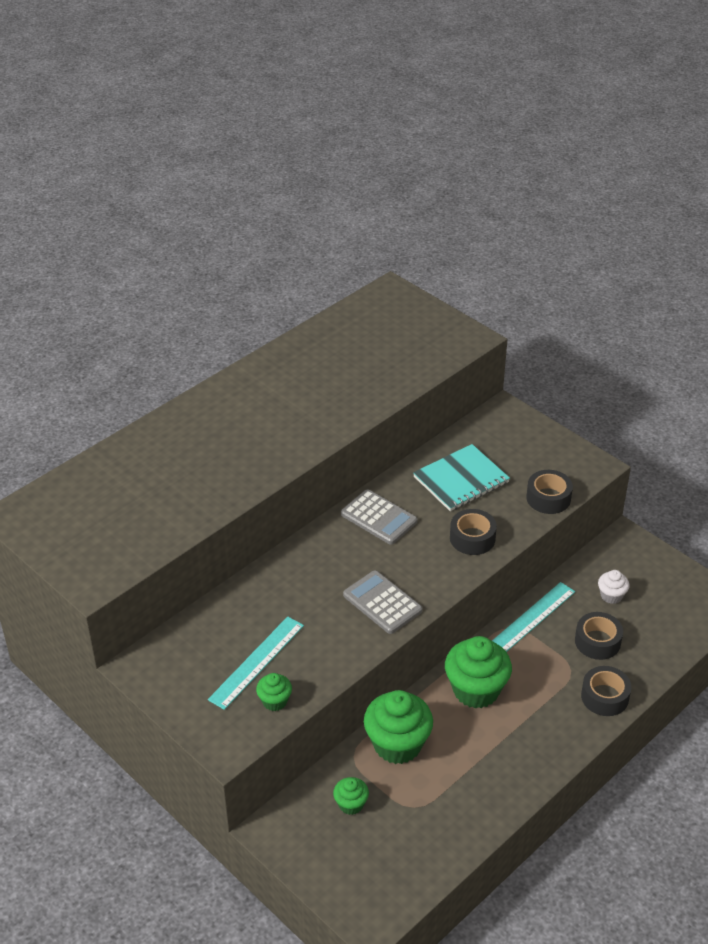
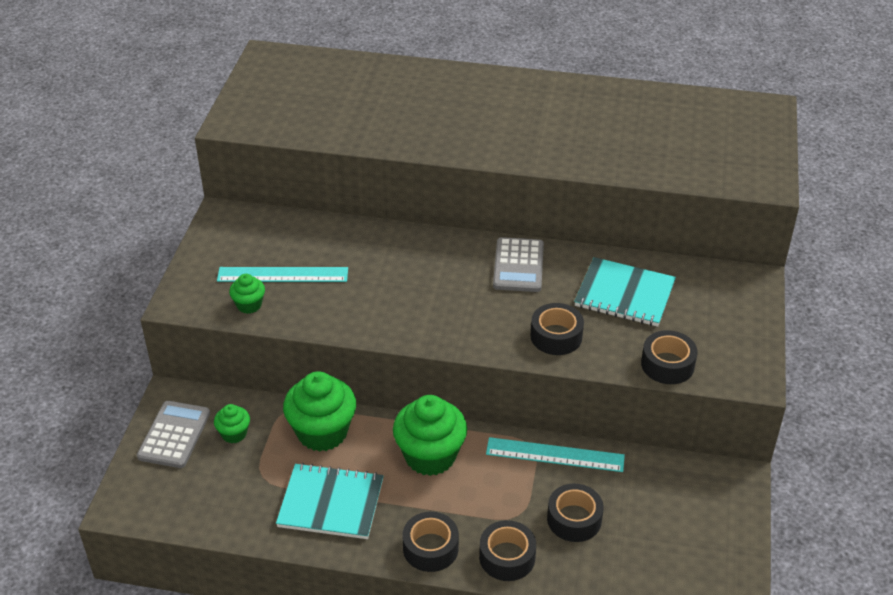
camera: 55 degrees right, 0 degrees up
(382, 603) = (417, 316): grey calculator -> grey calculator (174, 435)
(476, 775) = (331, 503): none -> turquoise notebook
(565, 736) = (430, 548): none -> black tape
(611, 596) = (646, 503): white cupcake -> none

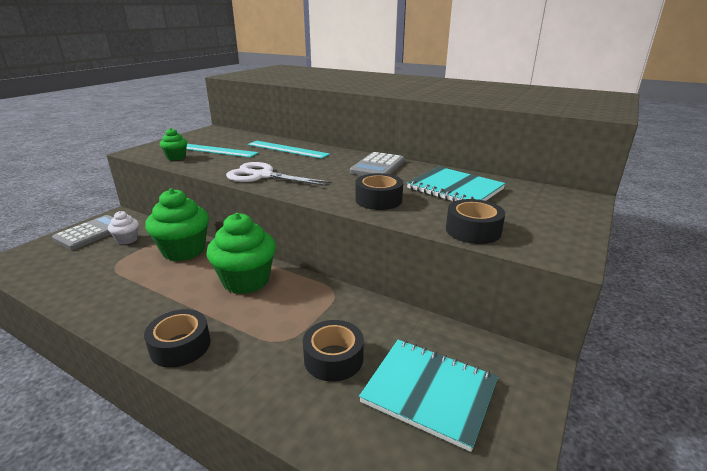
camera: 20 degrees right, 15 degrees down
(234, 434) = (127, 240): green cupcake -> white cupcake
(331, 503) = (139, 293): turquoise notebook -> turquoise notebook (429, 392)
(398, 321) = (263, 176): none -> white scissors
(507, 557) = (242, 374): black tape -> none
(555, 454) = (351, 303): turquoise ruler -> turquoise ruler (287, 149)

